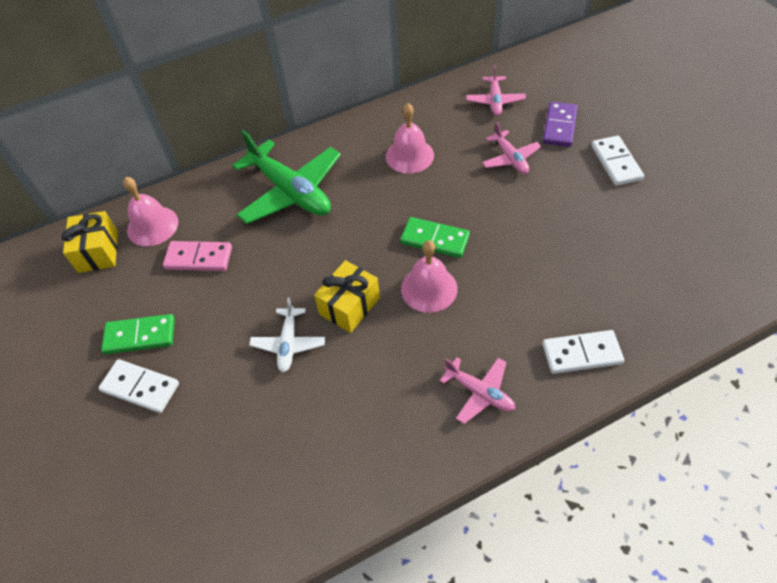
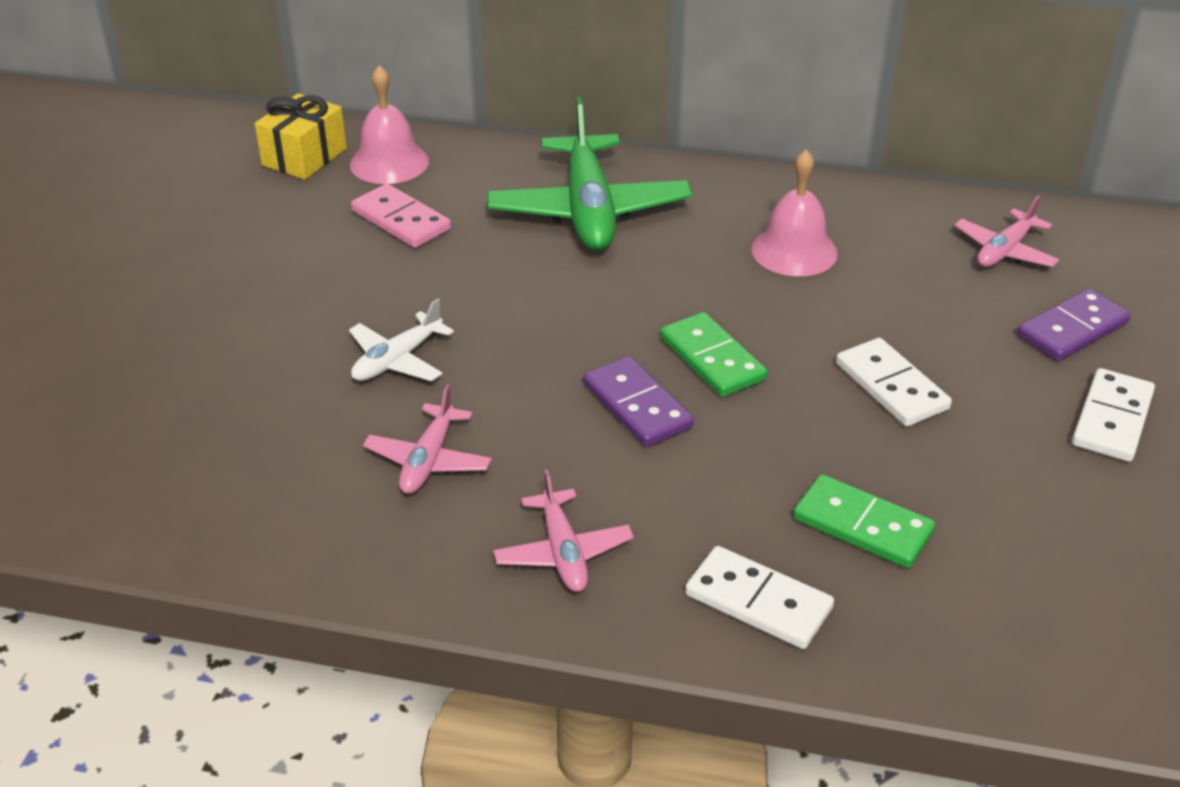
camera: 35 degrees right, 15 degrees down
(140, 336) = (252, 258): green domino -> green domino (862, 525)
(140, 387) = (197, 305): white domino -> white domino (891, 386)
(349, 306) = (514, 365): yellow gift -> none
(429, 288) = (637, 405): pink bell -> purple domino
(510, 158) = (941, 327): pink plane -> pink plane (428, 460)

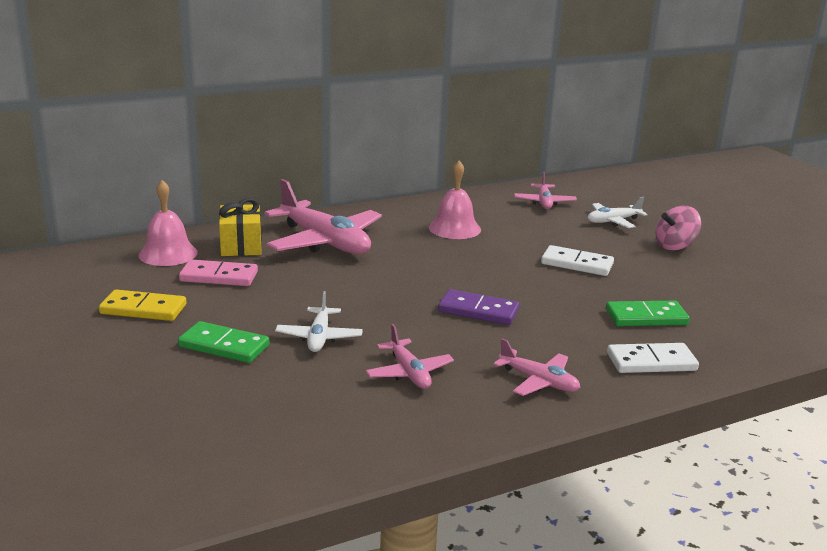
camera: 40 degrees left, 15 degrees down
(271, 238) = (143, 309): none -> yellow domino
(304, 157) = (104, 266): yellow gift -> yellow gift (241, 245)
(588, 210) = (324, 242): green plane -> pink plane
(712, 359) = (483, 280): green domino -> green domino (224, 346)
(1072, 329) = (613, 221): purple domino -> white plane
(1111, 419) = (675, 246): white domino -> pink spinning top

